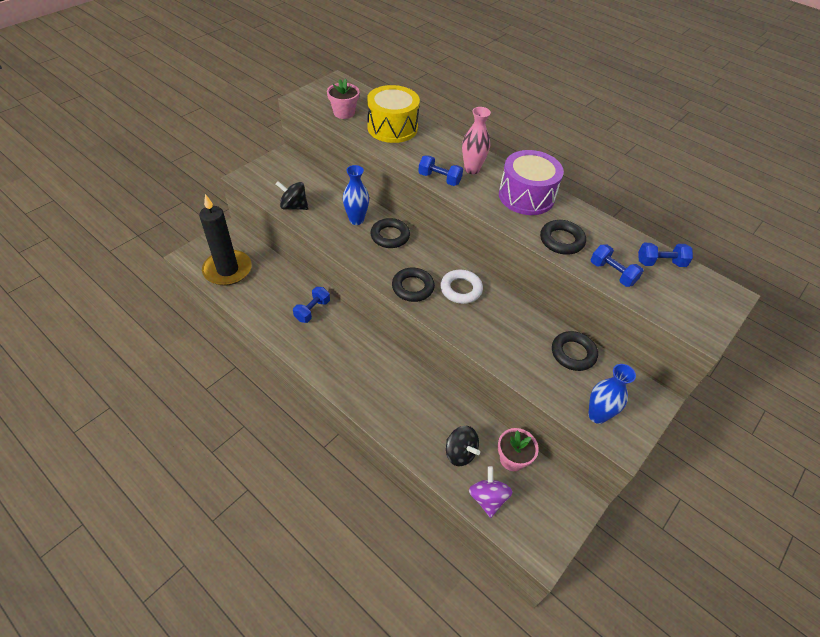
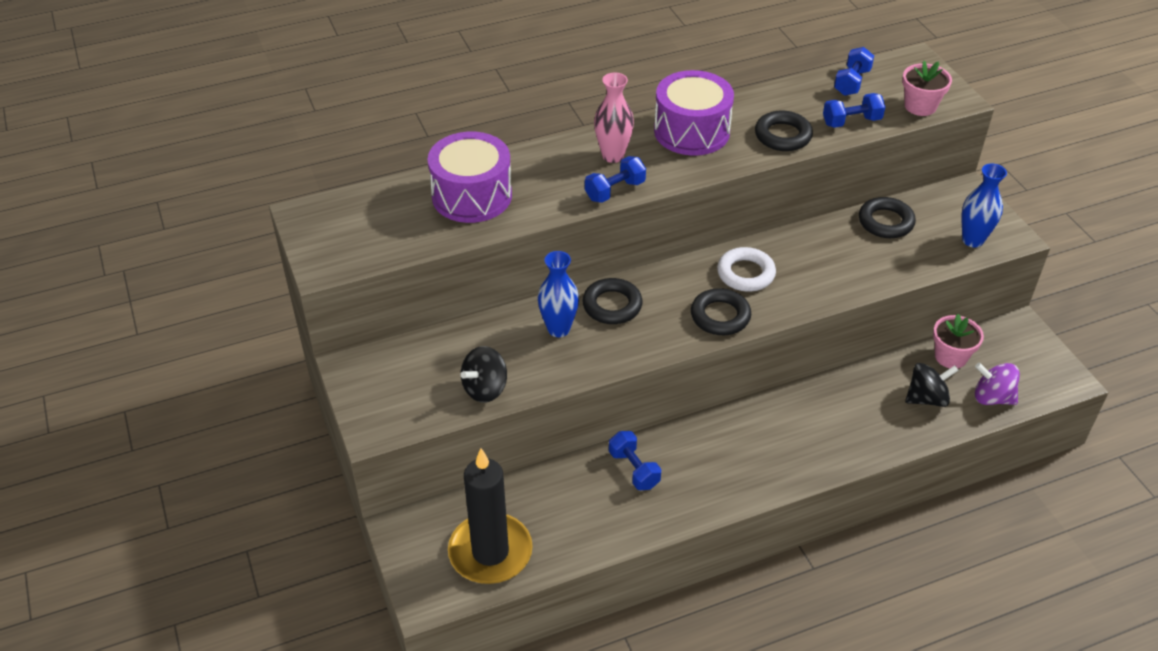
camera: 60 degrees left, 5 degrees down
(344, 113) = (398, 233): pink flower pot -> pink flower pot (920, 106)
(392, 128) = (472, 196): yellow drum -> purple drum

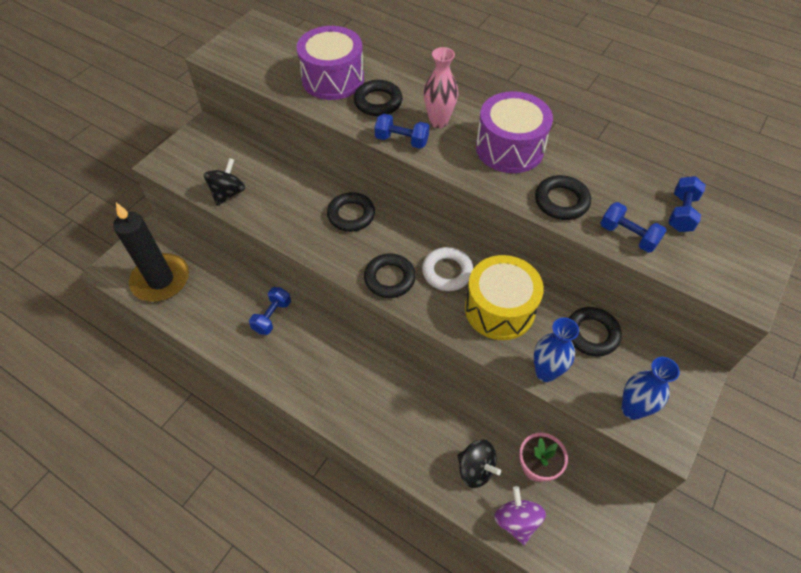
camera: 55 degrees right, 10 degrees up
(485, 389) = (228, 193): black spinning top -> black spinning top turned 105 degrees clockwise
(542, 181) = (378, 102): none -> black ring
(558, 329) = (307, 200): blue vase -> blue vase (545, 372)
(816, 262) = (499, 309): none -> yellow drum
(852, 82) = (681, 213): blue dumbbell -> blue dumbbell turned 60 degrees counterclockwise
(920, 106) = (704, 274): pink flower pot -> none

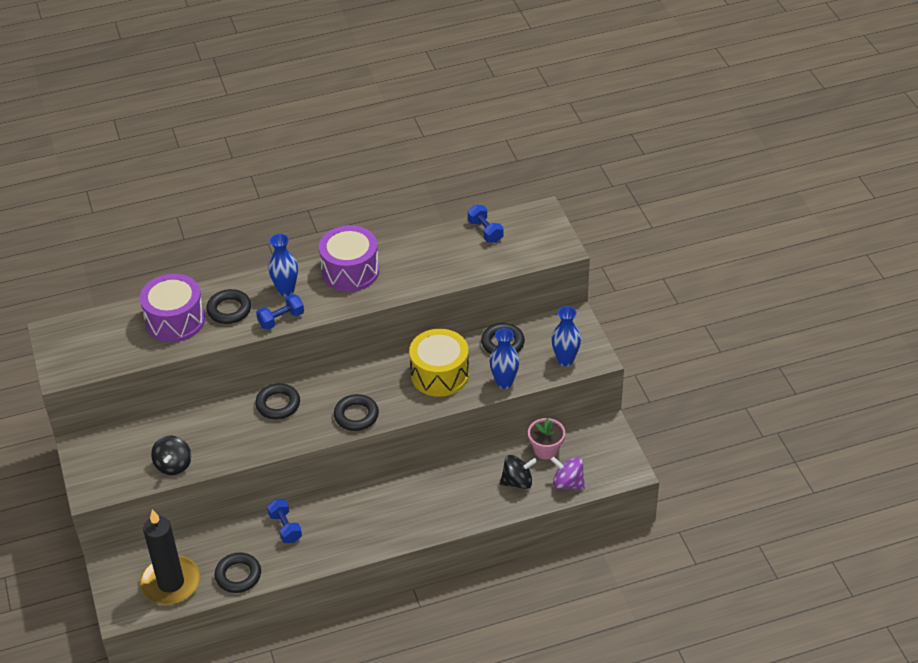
camera: 50 degrees left, 10 degrees down
(228, 193) = (173, 465): black spinning top -> black spinning top turned 150 degrees counterclockwise
(438, 121) = (286, 290): pink vase -> blue vase
(447, 272) = (384, 382): white ring -> none
(561, 201) = (418, 277): black ring -> black ring (238, 575)
(628, 236) = (474, 266): blue dumbbell -> none

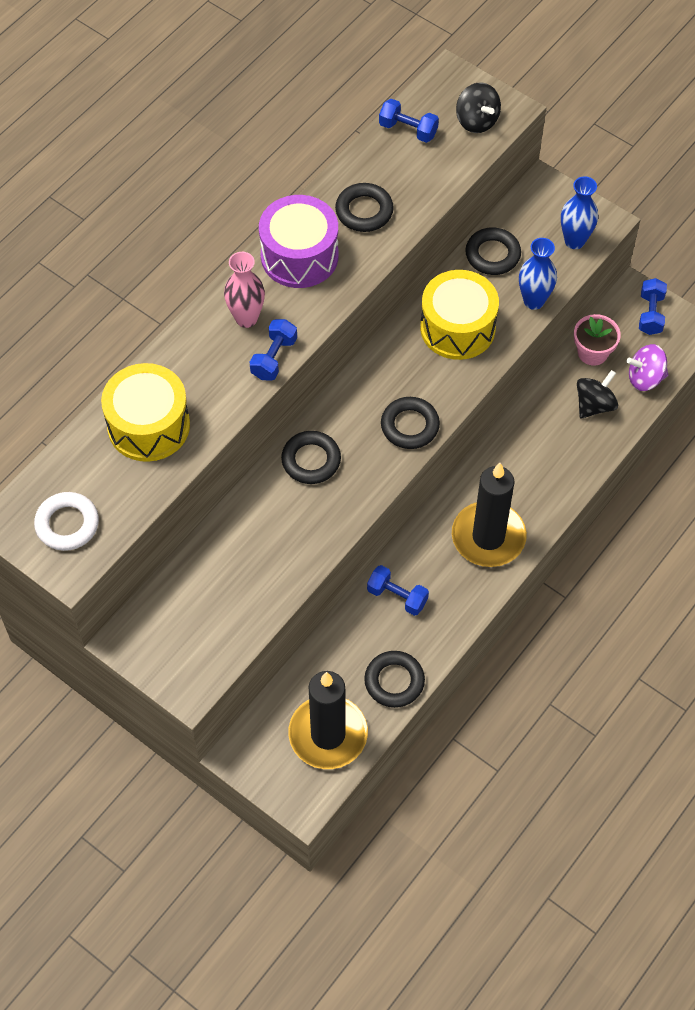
camera: 35 degrees left, 15 degrees up
(81, 349) = (67, 524): none -> white ring
(173, 465) = (257, 600): black spinning top -> black spinning top (476, 121)
(175, 320) = (148, 425): purple drum -> yellow drum
(229, 310) = (201, 378): black ring -> black ring (364, 211)
(286, 290) = (246, 318): blue vase -> pink vase
(374, 524) = (488, 537): none -> black candle
(608, 446) = (650, 314): none -> blue dumbbell

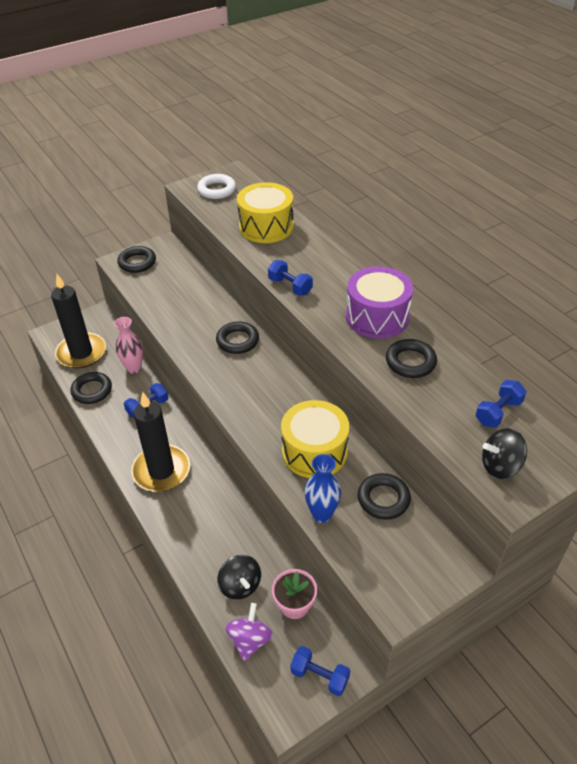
camera: 110 degrees right, 15 degrees down
(246, 318) = (330, 280): pink vase -> pink vase (134, 368)
(410, 426) = (238, 398): black ring -> black ring (137, 262)
(574, 241) = (380, 571): blue vase -> none

